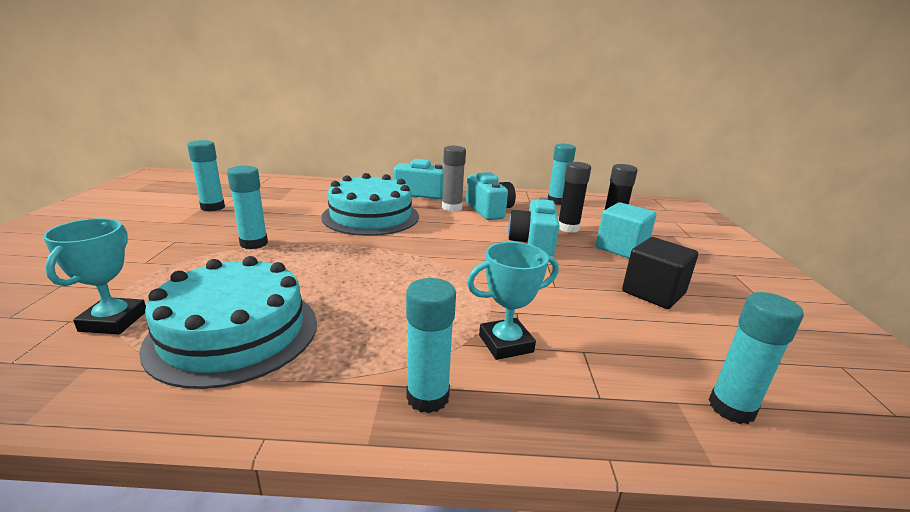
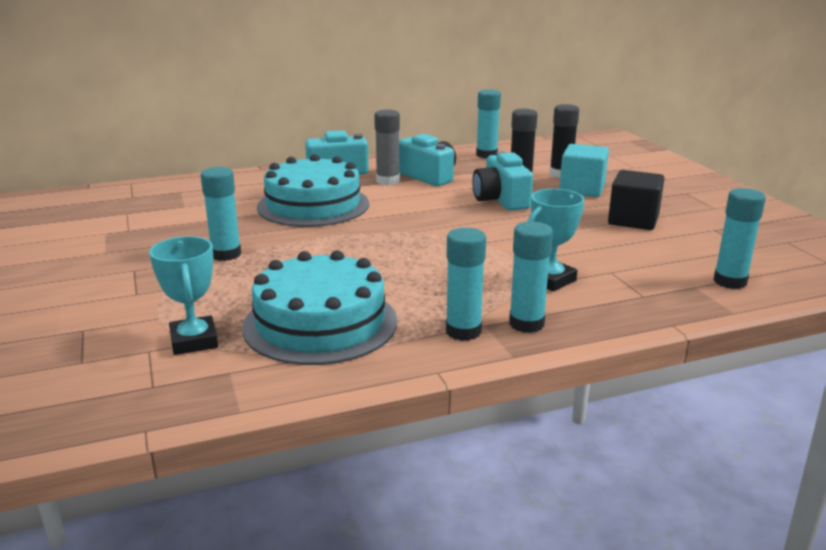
camera: 20 degrees left, 0 degrees up
(213, 207) = (118, 230): turquoise glue stick -> turquoise glue stick (463, 331)

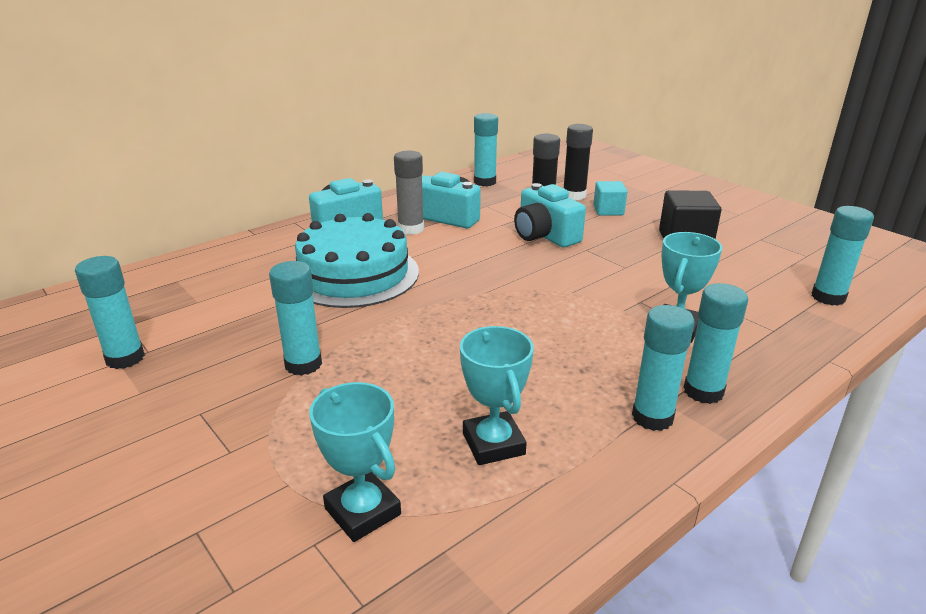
camera: 20 degrees left, 5 degrees up
(110, 231) = (125, 358): none -> turquoise glue stick
(320, 323) = (493, 444): turquoise cake -> turquoise trophy
(582, 189) = (608, 210): turquoise cube -> turquoise cube, size x0.65

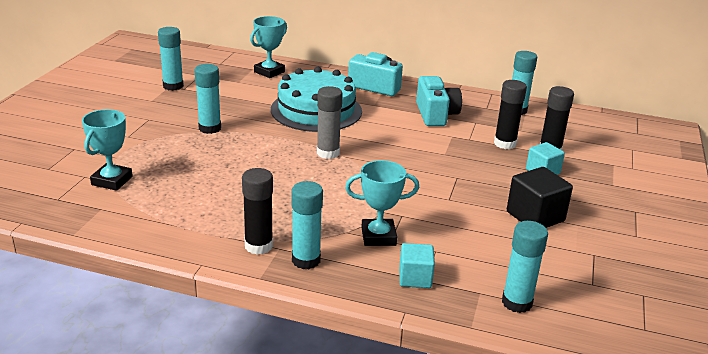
camera: 55 degrees right, 0 degrees up
(411, 229) = (399, 108): grey glue stick -> grey glue stick (328, 153)
(493, 444) = (189, 200): turquoise trophy -> turquoise trophy (269, 72)
(545, 235) = (457, 156): turquoise camera -> none
(652, 417) = (258, 246): turquoise glue stick -> black glue stick
(768, 334) = (415, 278): none -> turquoise cube

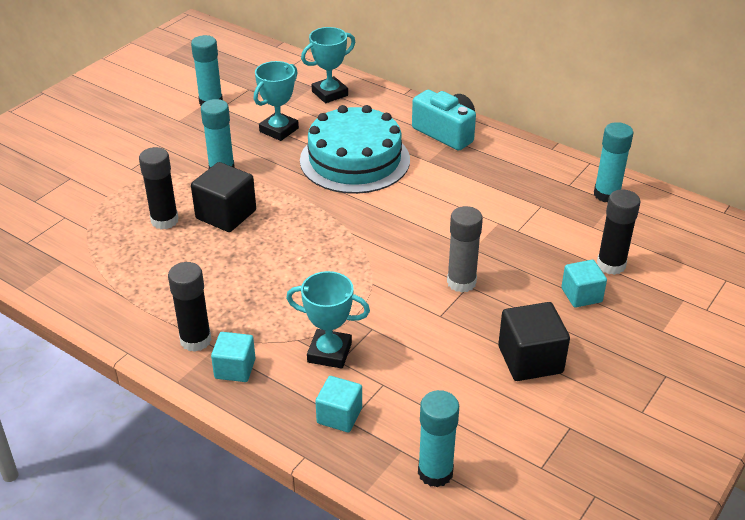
camera: 20 degrees right, 10 degrees up
(112, 181) = (88, 227): turquoise trophy -> turquoise trophy (279, 130)
(232, 157) = (226, 214): none -> black cube
(306, 260) = (235, 368): turquoise glue stick -> turquoise cube
(328, 153) = (335, 225): grey glue stick -> grey glue stick (461, 282)
(436, 115) = (497, 187): turquoise camera -> none
(505, 144) = (558, 245): black glue stick -> black glue stick (164, 220)

